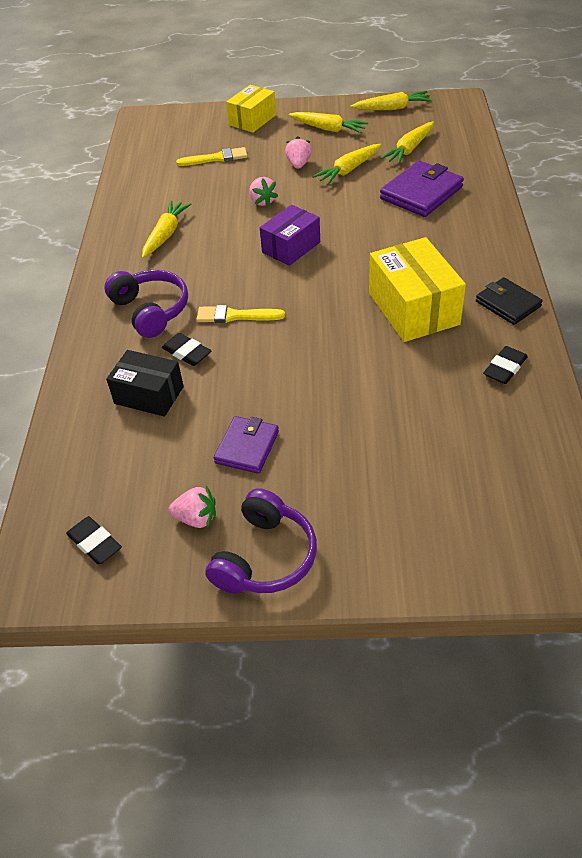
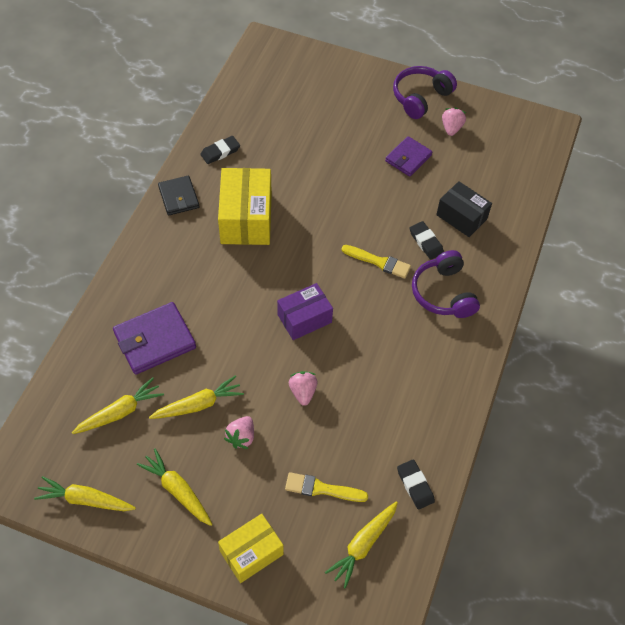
camera: 165 degrees left, 10 degrees up
(94, 543) = (512, 134): black eraser -> black eraser (415, 485)
(166, 234) = (409, 382): yellow carrot -> yellow carrot (363, 545)
(196, 518) = (451, 128): pink strawberry -> pink strawberry turned 75 degrees clockwise

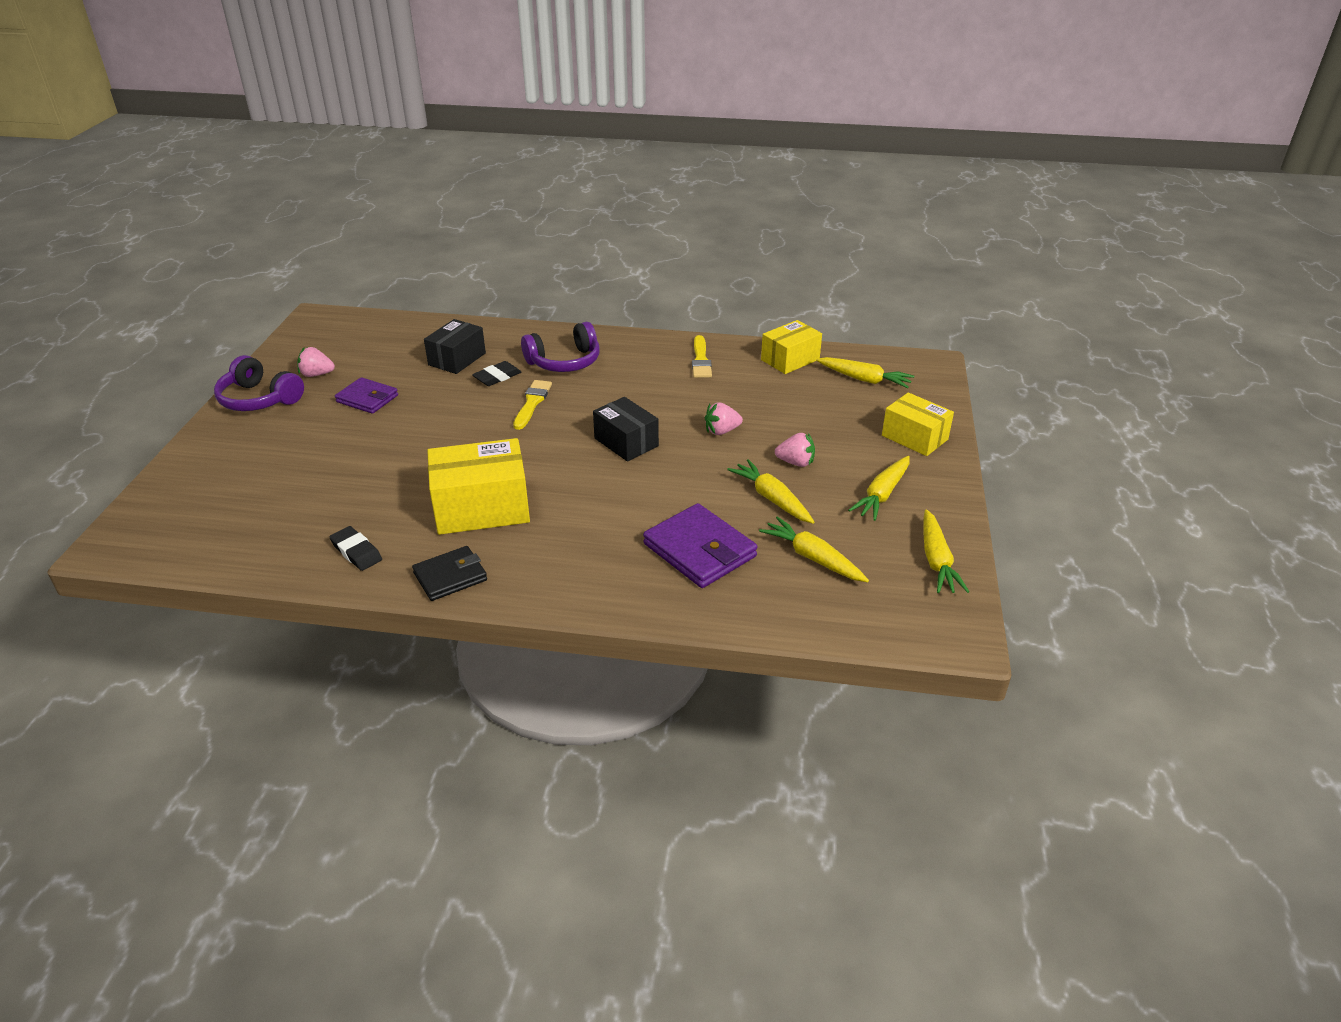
camera: 100 degrees left, 20 degrees down
(304, 318) = (626, 442): purple box -> black box
(322, 489) = (823, 407): yellow brush -> yellow brush (701, 360)
(415, 485) = (790, 359): black eraser -> yellow box

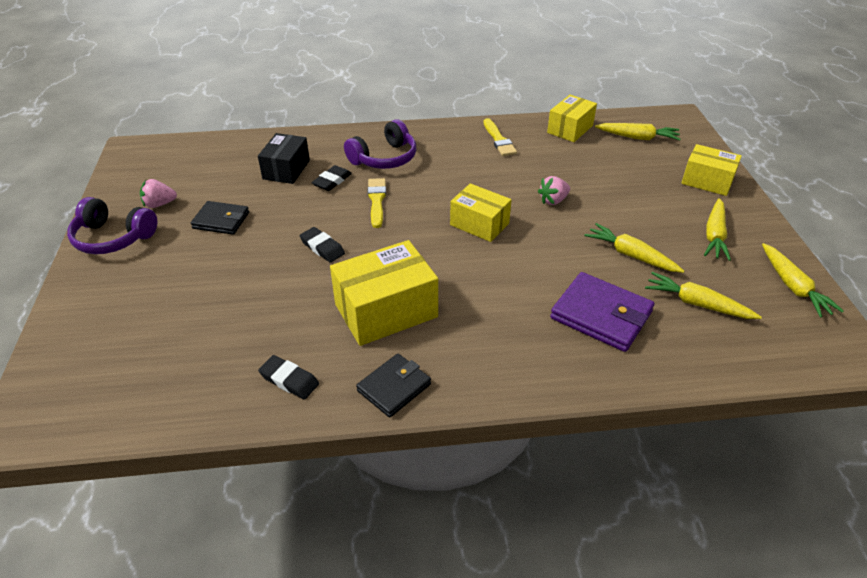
camera: 15 degrees left, 5 degrees up
(367, 399) = (221, 220): purple wallet -> black wallet
(452, 439) = (322, 247): none -> black eraser
(626, 442) = (479, 224): black box -> yellow box
(795, 462) = (630, 219): pink strawberry -> none

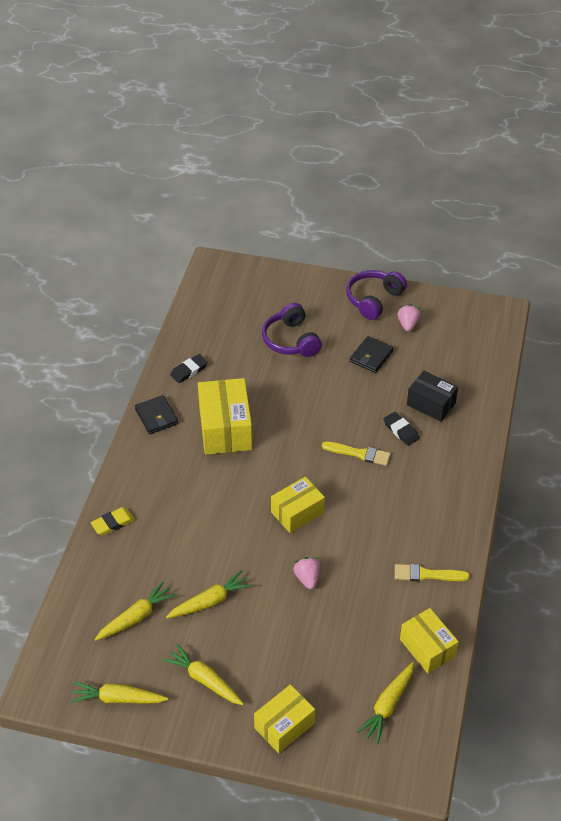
camera: 110 degrees right, 5 degrees up
(322, 247) = (311, 408): black eraser -> none
(384, 158) = (425, 474): purple headphones -> purple headphones (291, 340)
(596, 369) = (113, 523): none -> yellow eraser
(601, 315) = (157, 549): purple wallet -> none

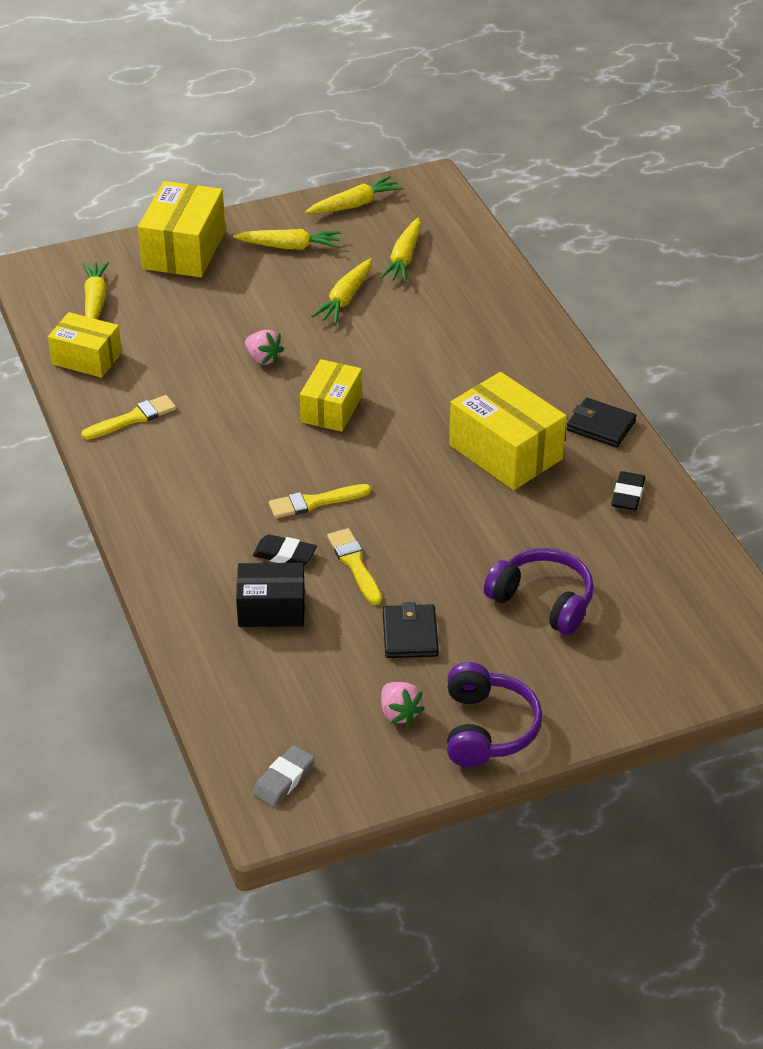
camera: 145 degrees right, 5 degrees down
(113, 523) = (518, 312): yellow eraser -> none
(284, 726) = (184, 250): yellow box -> yellow box, size x1.54
(368, 406) = (355, 564): none -> yellow brush
(484, 323) = (283, 779): none -> grey eraser

